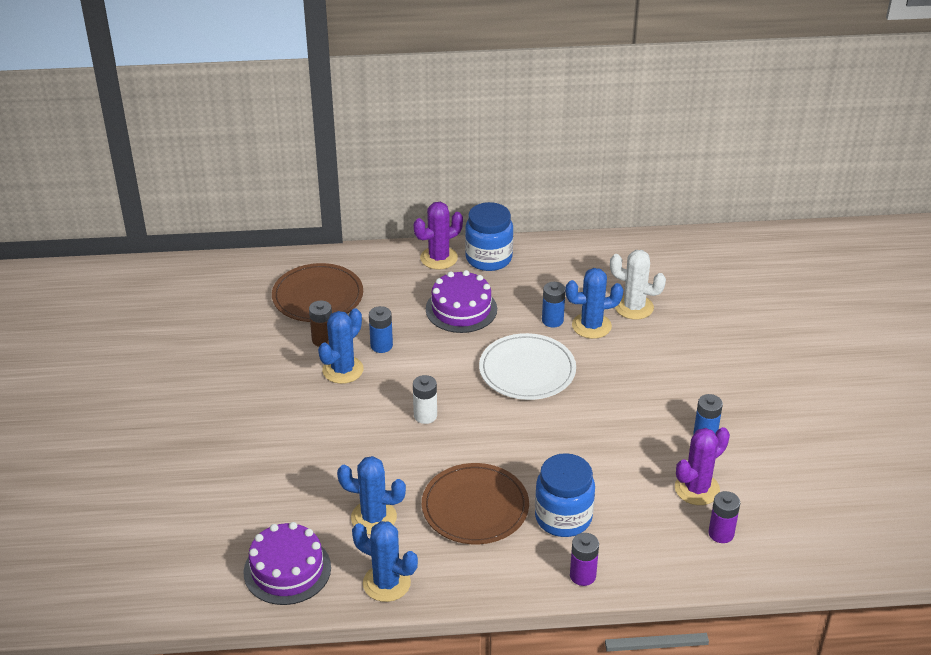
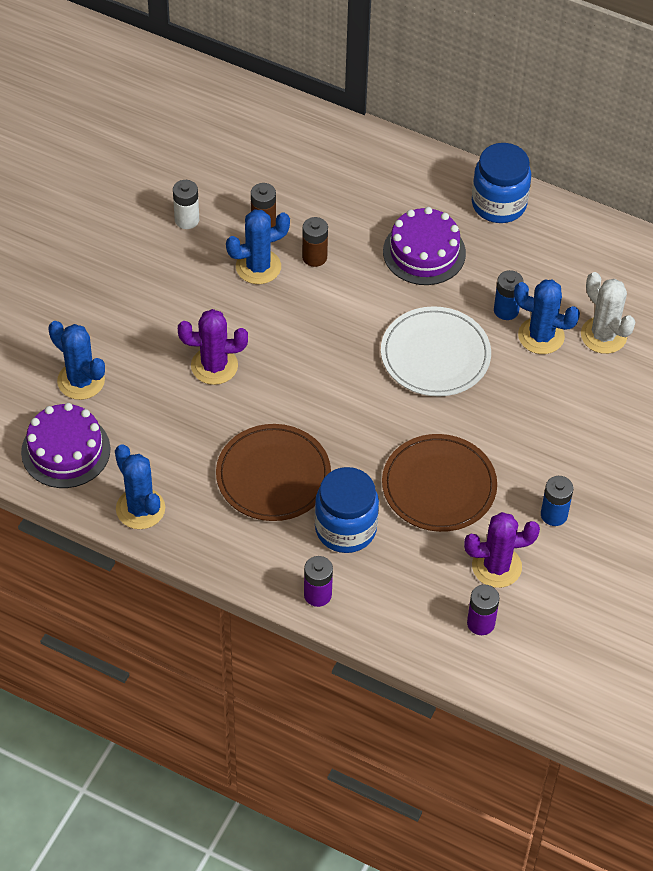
camera: 30 degrees right, 15 degrees up
(318, 296) = (294, 169): brown plate -> brown plate (439, 486)
(373, 517) = (175, 438): blue cactus -> blue cactus (81, 381)
(381, 345) = (314, 257): blue battery -> brown battery
(425, 416) = (299, 356): white battery -> white battery (187, 220)
(439, 258) = (447, 180): purple cactus -> purple cactus (214, 366)

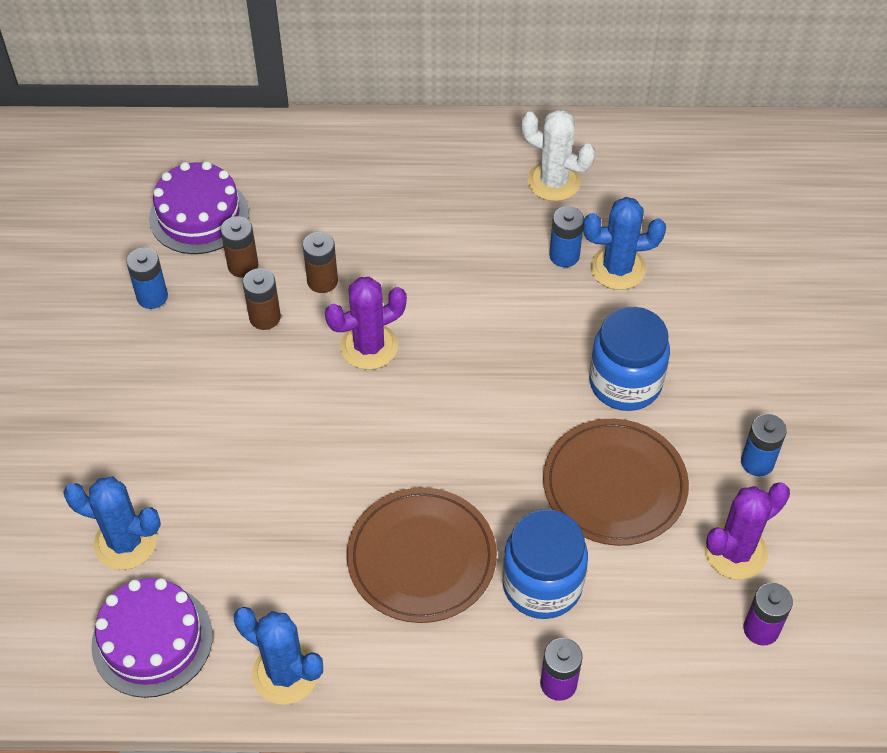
camera: 25 degrees left, 0 degrees up
(187, 220) = (152, 297): white battery -> blue battery
(214, 366) = (278, 454): purple cactus -> purple cactus (369, 346)
(258, 267) = (265, 317): blue cactus -> brown battery
(424, 252) = (439, 228): purple cake -> purple cake (199, 215)
(435, 355) = (519, 336): white plate -> none
(499, 204) = (487, 146): blue jar -> blue jar (625, 383)
(603, 335) = (681, 241): white cactus -> white cactus (554, 181)

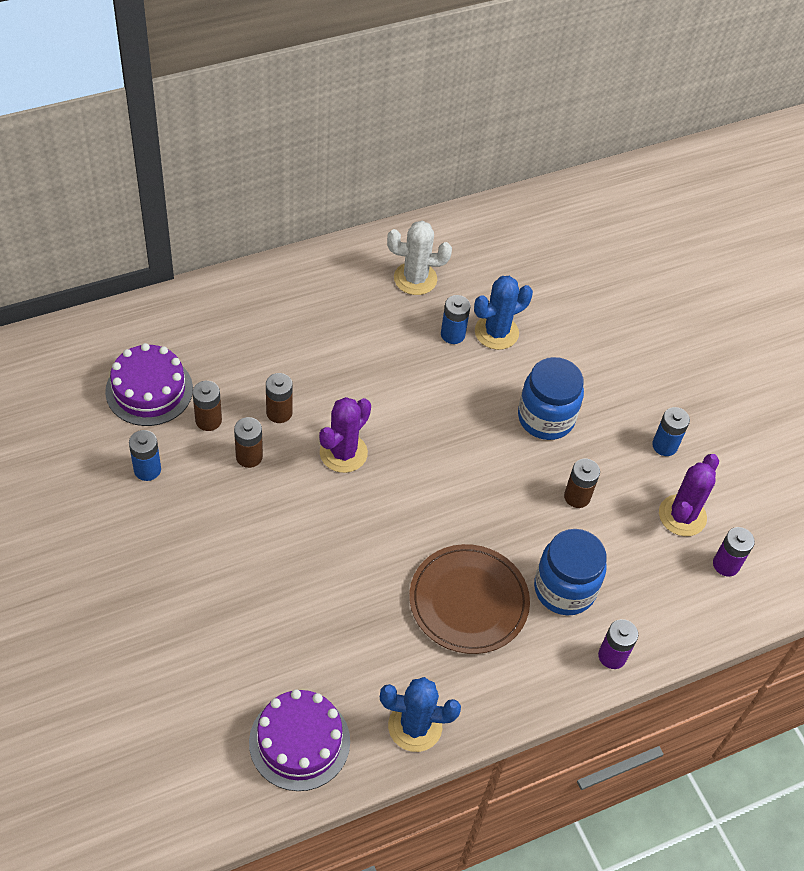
camera: 30 degrees left, 0 degrees up
(125, 542) = (236, 674): blue cactus -> none
(614, 485) = (577, 497): brown plate -> brown battery

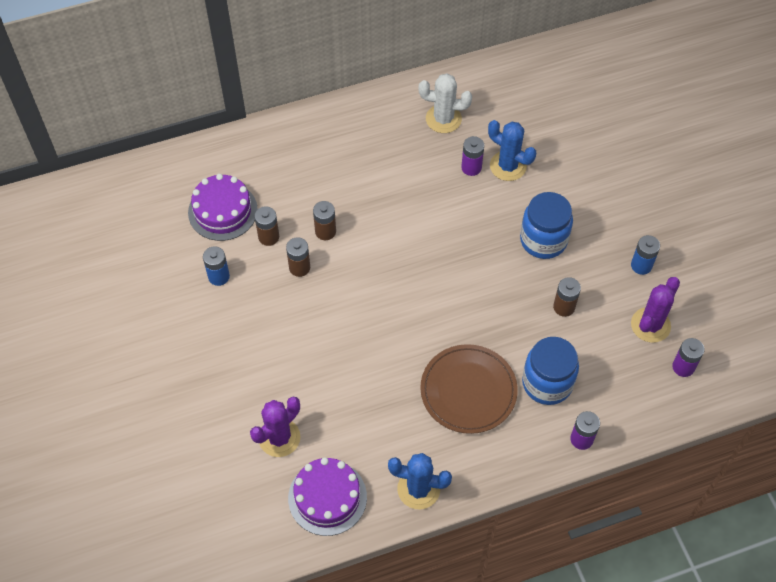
camera: 10 degrees right, 5 degrees up
(343, 453) = (375, 266): purple cactus -> purple cactus (279, 438)
(452, 334) = (471, 167): blue battery -> purple battery
(496, 332) = (508, 166): blue cactus -> blue cactus turned 60 degrees clockwise

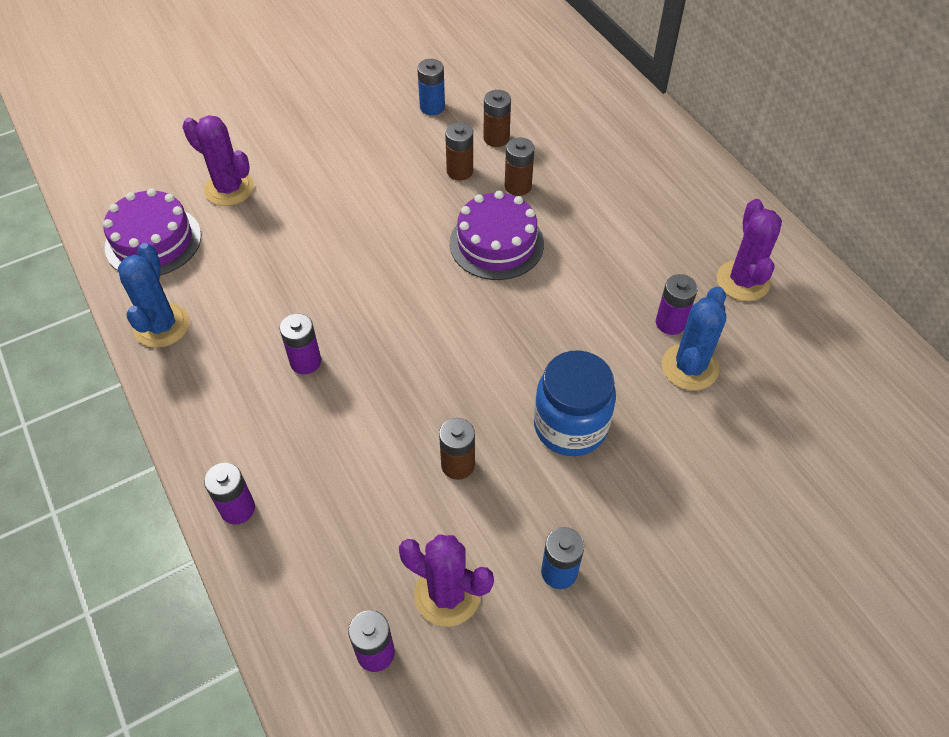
camera: 80 degrees right, 5 degrees down
(222, 211) = (521, 96): purple cake -> purple cake (496, 243)
(443, 119) = (743, 281): white cactus -> purple cactus
(468, 390) = (305, 362): brown plate -> purple battery
(547, 383) = (326, 455): blue jar -> none

